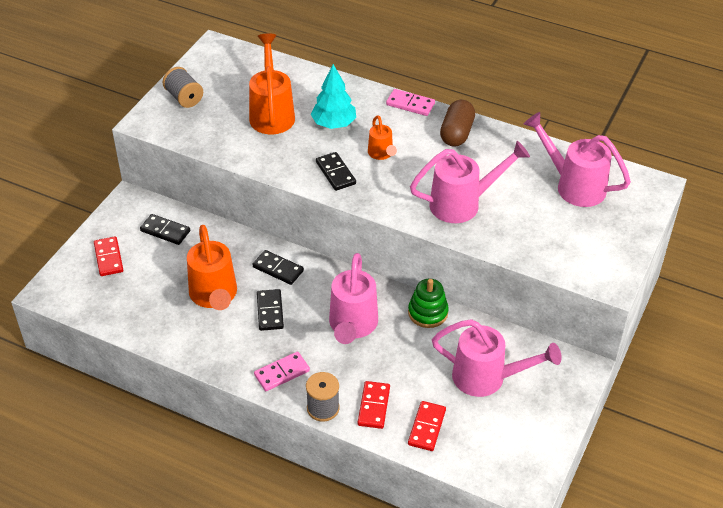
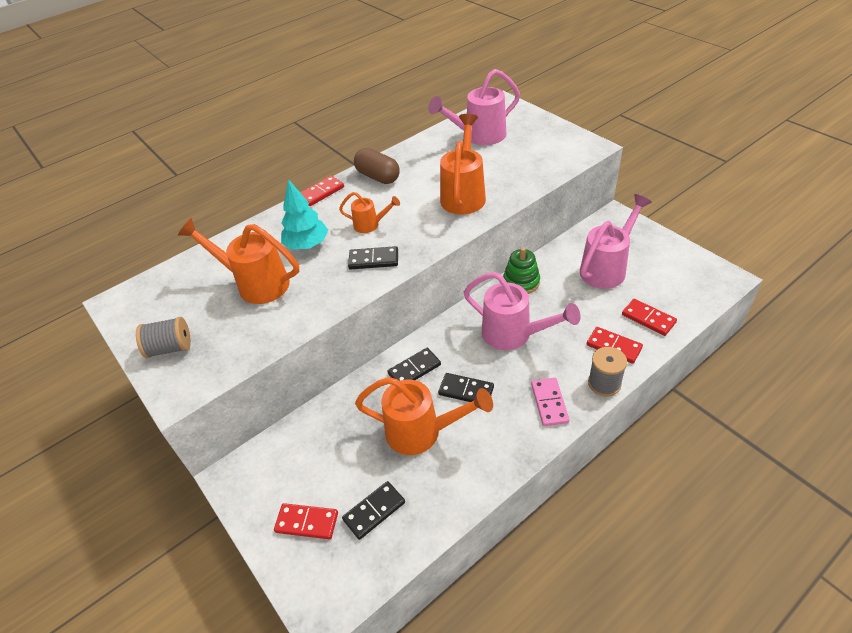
camera: 60 degrees left, 0 degrees up
(165, 231) = (302, 452): black domino -> black domino (374, 511)
(410, 104) = (321, 193): pink domino -> red domino
(462, 204) = (464, 195): pink watering can -> orange watering can

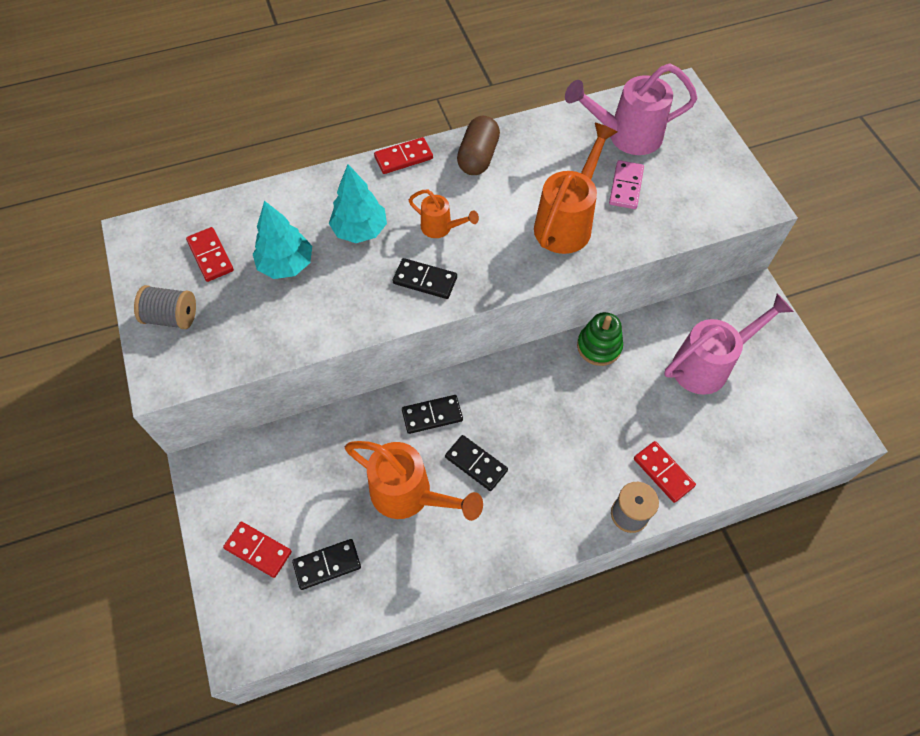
camera: 15 degrees right, 15 degrees up
(256, 284) = (286, 265): orange watering can -> turquoise tree
(378, 177) = (478, 157): brown capsule -> brown capsule turned 45 degrees clockwise
(513, 335) = (558, 413): pink watering can -> none
(549, 403) = (558, 514): pink domino -> pink domino (625, 186)
(648, 319) = (721, 452): red domino -> red domino (210, 256)

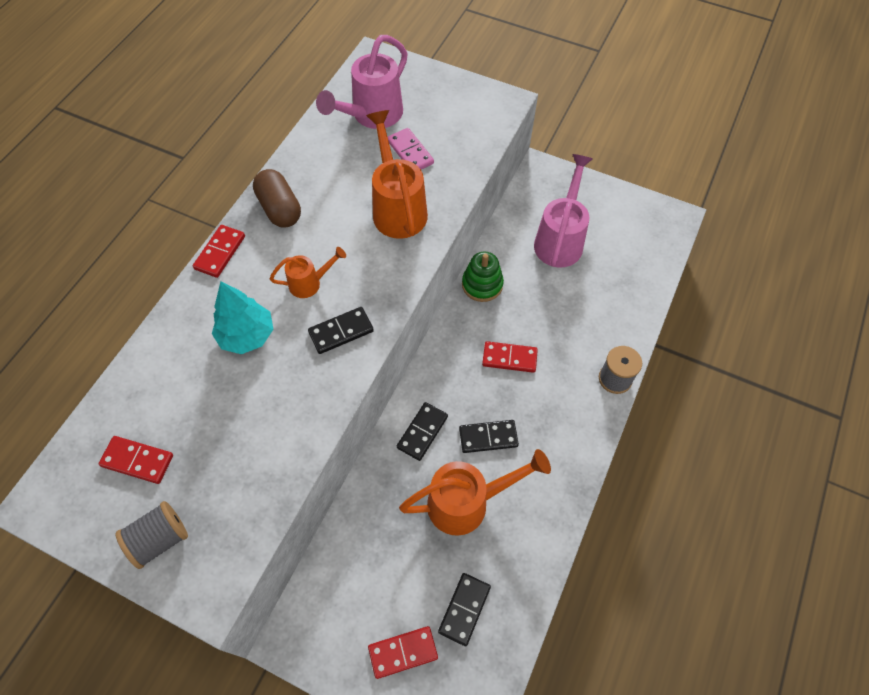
camera: 45 degrees left, 0 degrees up
(286, 265) = (215, 412): turquoise tree -> none
(663, 472) = (606, 333): red domino -> red domino (509, 358)

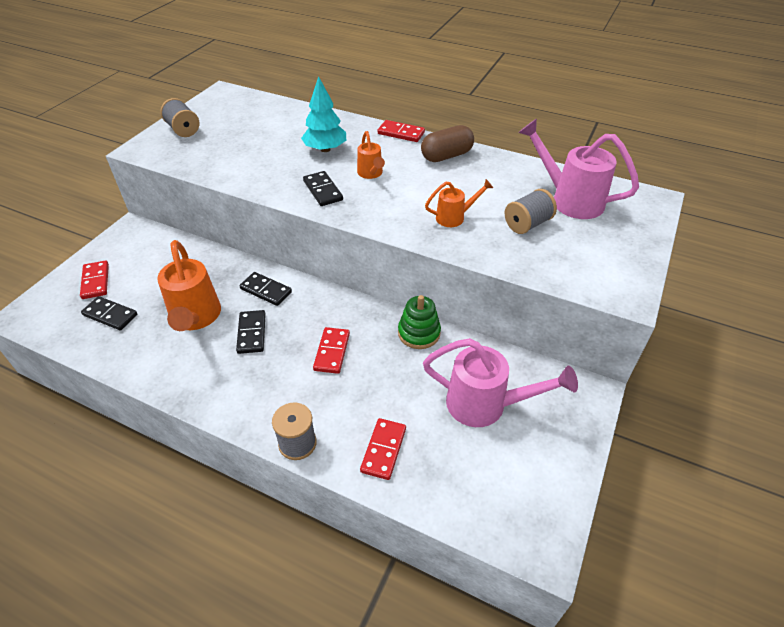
camera: 90 degrees right, 15 degrees down
(137, 461) = (238, 118): red domino -> red domino (383, 450)
(397, 208) = (454, 217): orange watering can -> orange watering can, size x0.54
(410, 152) = (527, 224): pink domino -> grey spool

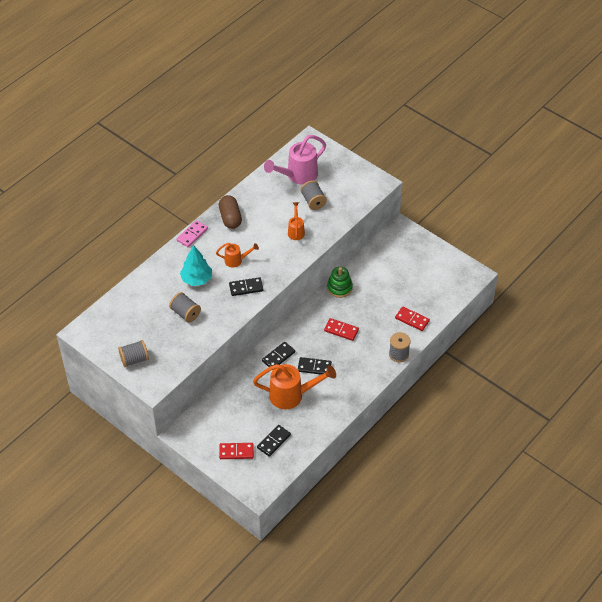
camera: 75 degrees left, 5 degrees up
(264, 151) = (185, 313): none -> grey spool
(401, 133) = (192, 235): red domino -> pink domino
(485, 405) = (397, 272): pink watering can -> none

